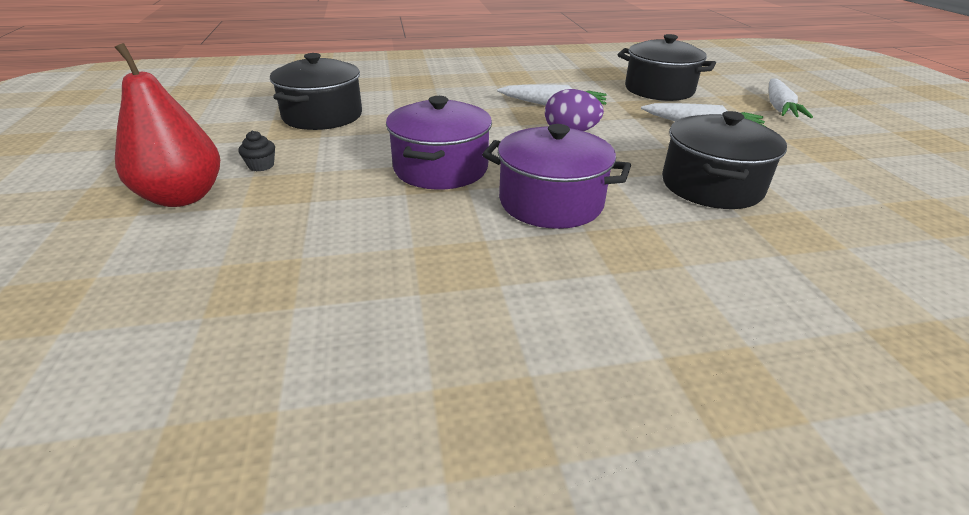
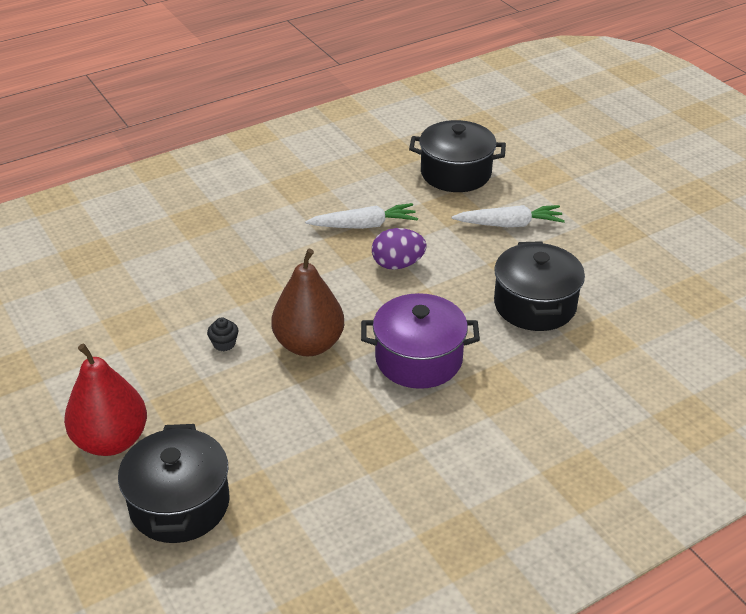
camera: 20 degrees left, 5 degrees up
(261, 166) = (147, 385): black cupcake -> black cupcake (224, 344)
(322, 116) = (147, 301): black pot -> black pot (179, 504)
(441, 168) = (309, 344): purple pot -> brown pear
(779, 107) = (571, 176): white carrot -> none

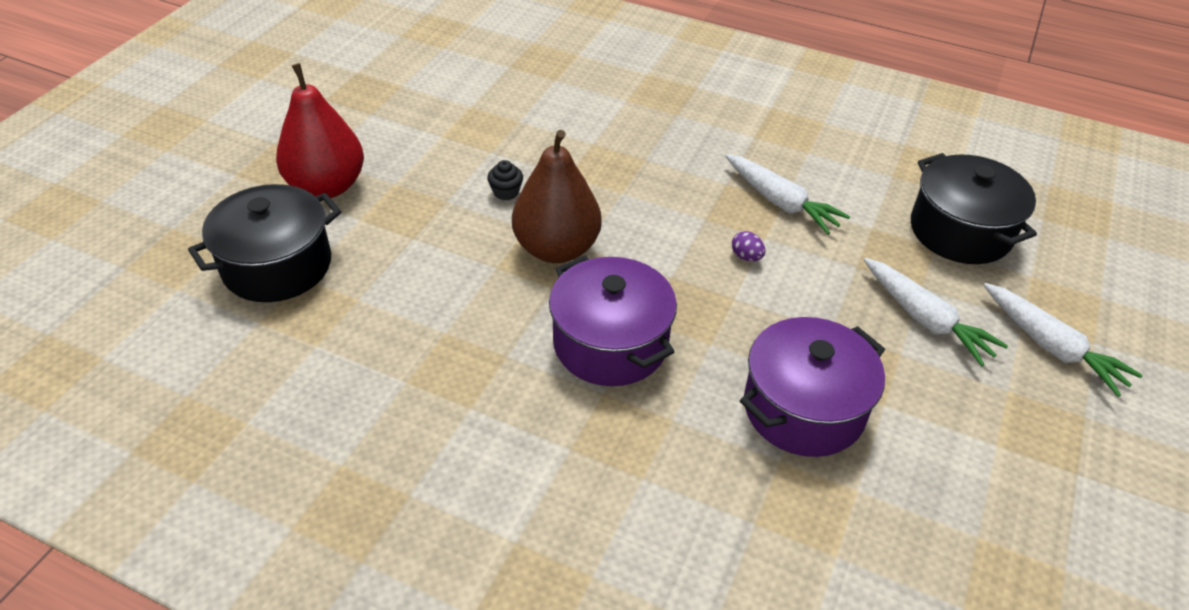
camera: 55 degrees right, 5 degrees up
(397, 264) = (746, 257): purple egg -> purple egg, size x0.51
(535, 305) = (803, 408): black pot -> purple pot
(564, 194) = (1051, 346): none -> white carrot

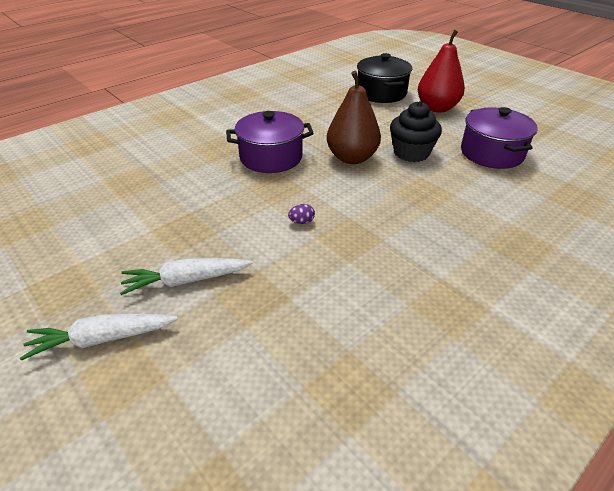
camera: 115 degrees right, 5 degrees down
(506, 192) = (411, 153): black cupcake -> black cupcake, size x2.22
(781, 202) = (348, 259): white carrot -> none
(803, 408) = (177, 201): purple pot -> purple pot (491, 153)
(960, 231) = (250, 358): black pot -> none

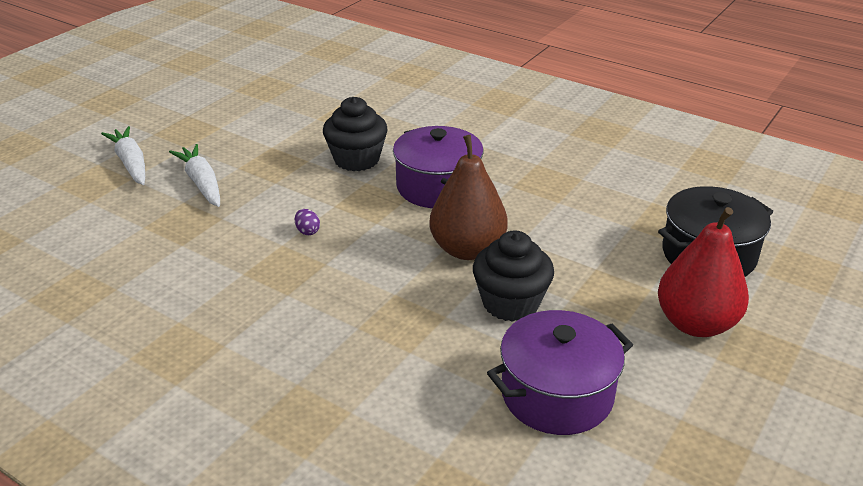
camera: 75 degrees right, 5 degrees down
(208, 186) = (356, 159): none -> black cupcake

